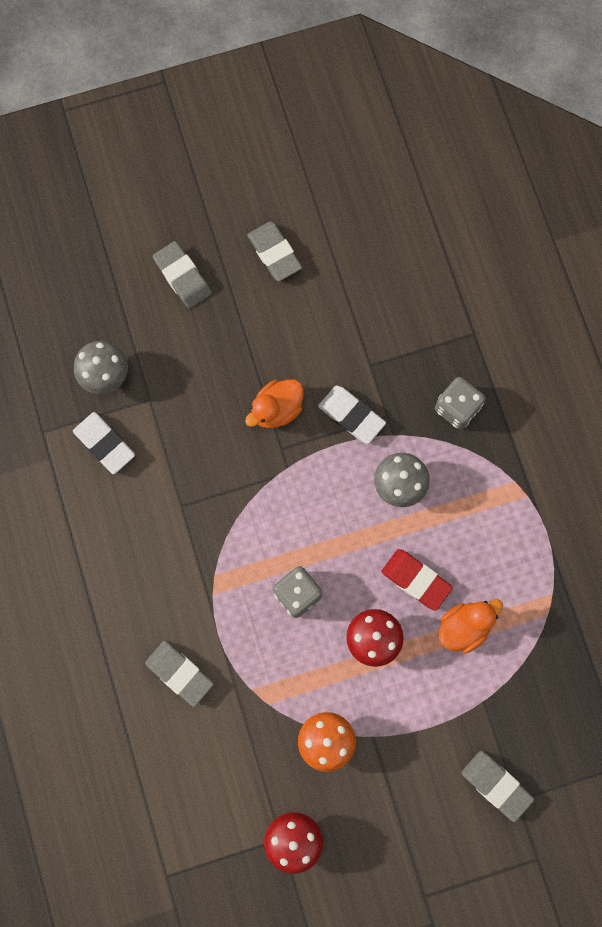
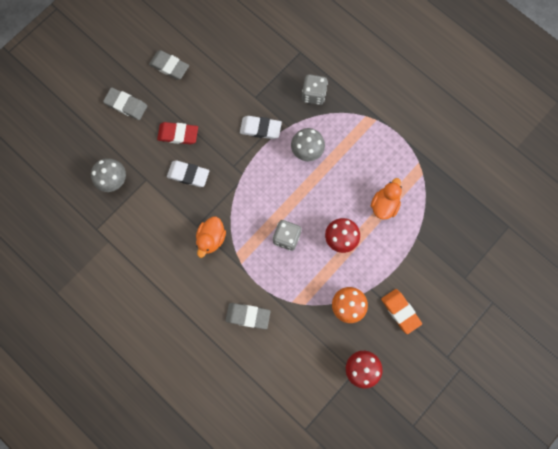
camera: 30 degrees left, 0 degrees up
(104, 444) = (134, 217): white eraser -> white eraser (188, 175)
(276, 409) = (218, 147): orange duck -> orange duck (211, 238)
(396, 793) = (400, 311): none -> orange eraser
(416, 580) = (345, 195): red eraser -> red eraser (178, 134)
(496, 785) = (449, 277): grey eraser -> none

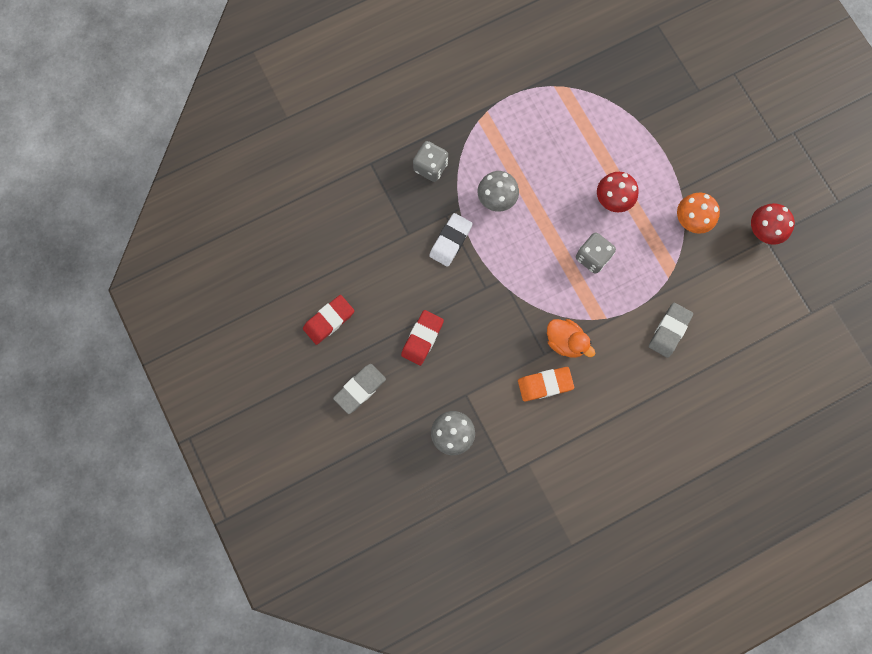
camera: 70 degrees left, 0 degrees up
(169, 66) = (329, 320): grey eraser -> red eraser
(188, 175) = (478, 343): white eraser -> none
(384, 205) = (590, 140): orange duck -> none
(400, 311) = (714, 168): orange eraser -> orange eraser (545, 384)

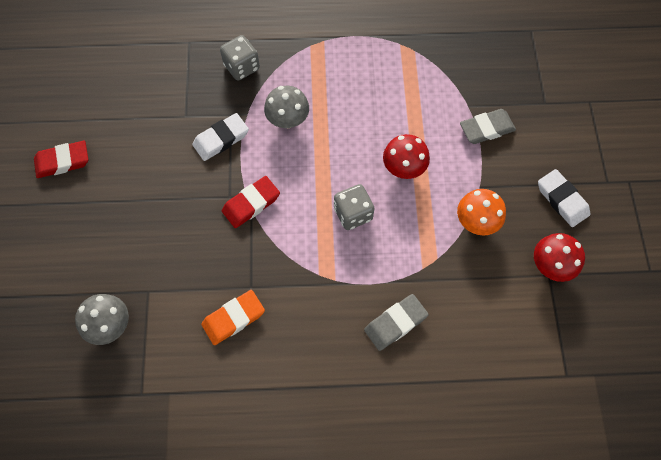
camera: 25 degrees right, 10 degrees down
(360, 389) = (50, 238): grey eraser -> grey eraser (486, 129)
(422, 338) = (139, 217): red eraser -> red eraser (251, 204)
(545, 384) = (233, 318): orange eraser -> orange eraser turned 45 degrees counterclockwise
(565, 342) = (279, 285): orange duck -> none
(749, 171) = (562, 200): none -> white eraser

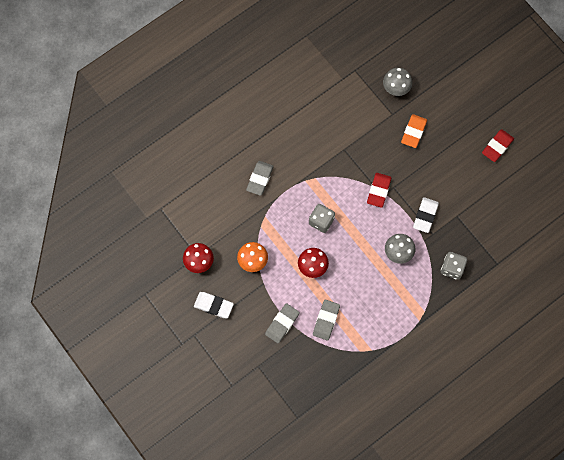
camera: 145 degrees right, 5 degrees up
(233, 318) = (340, 129): orange eraser -> orange eraser (413, 132)
(430, 101) = (326, 320): none -> grey eraser

